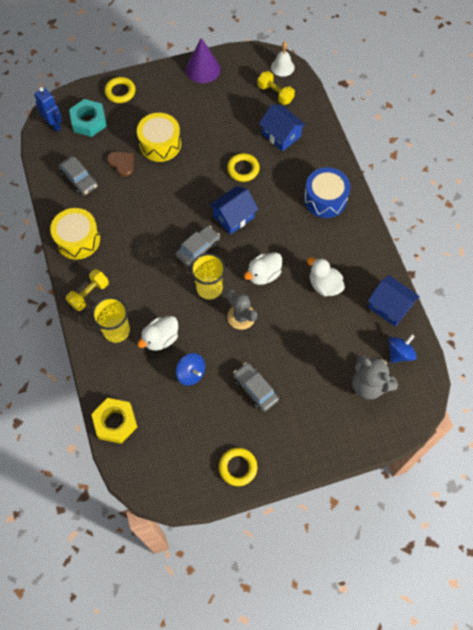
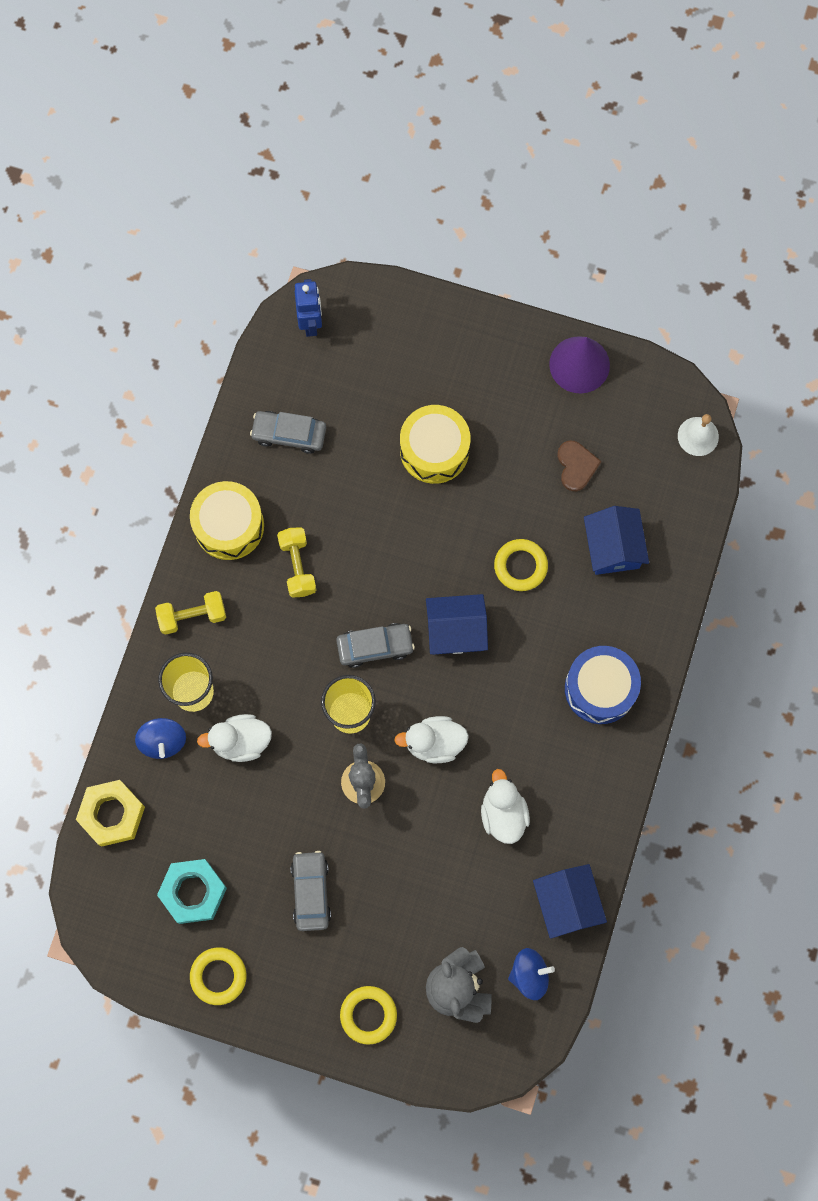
camera: 35 degrees right, 10 degrees up
(79, 179) = (289, 434): grey car -> grey car turned 105 degrees clockwise
(89, 121) = (361, 348): turquoise nut -> turquoise nut (193, 892)
(120, 92) = (436, 327): yellow ring -> yellow ring (368, 1015)
(122, 163) = (362, 447): brown heart -> brown heart (576, 466)
(191, 373) = (246, 815): blue spinning top -> blue spinning top (163, 741)
(275, 93) = (654, 474): yellow dumbbell -> yellow dumbbell (297, 566)

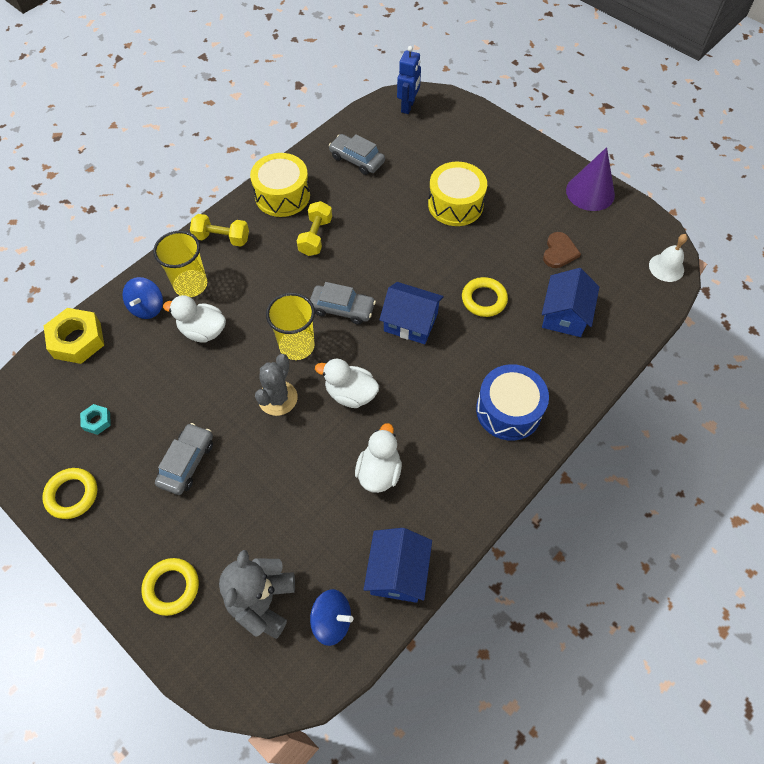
camera: 25 degrees right, 15 degrees down
(193, 892) = (97, 421): turquoise nut -> turquoise nut, size x0.50

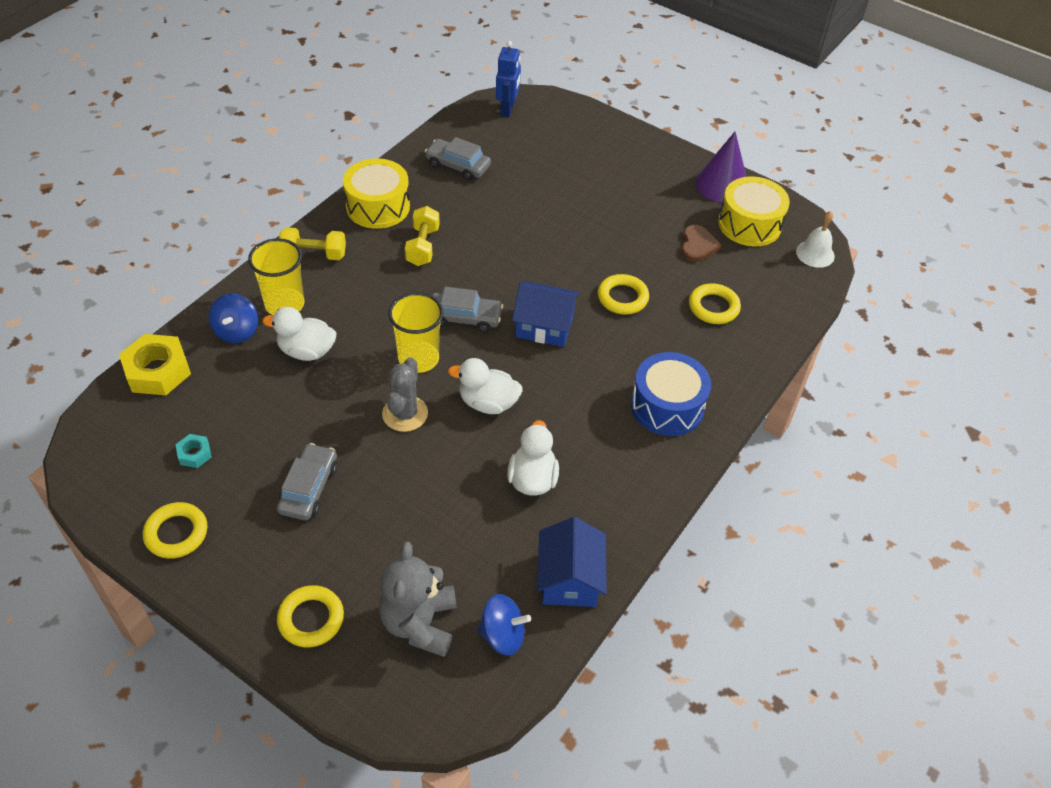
camera: 10 degrees left, 10 degrees down
(455, 204) = (576, 205): yellow drum -> yellow drum (749, 224)
(564, 315) = (713, 307): blue house -> yellow ring

